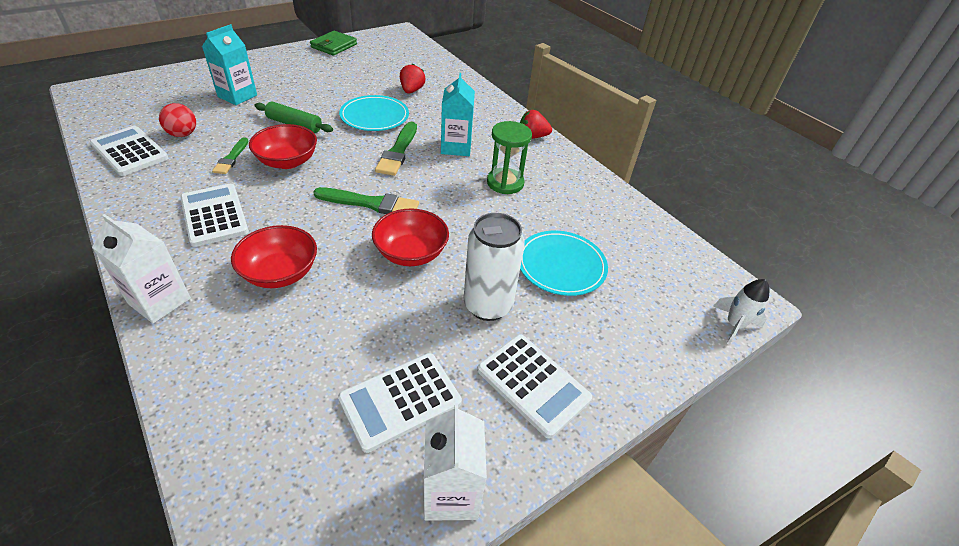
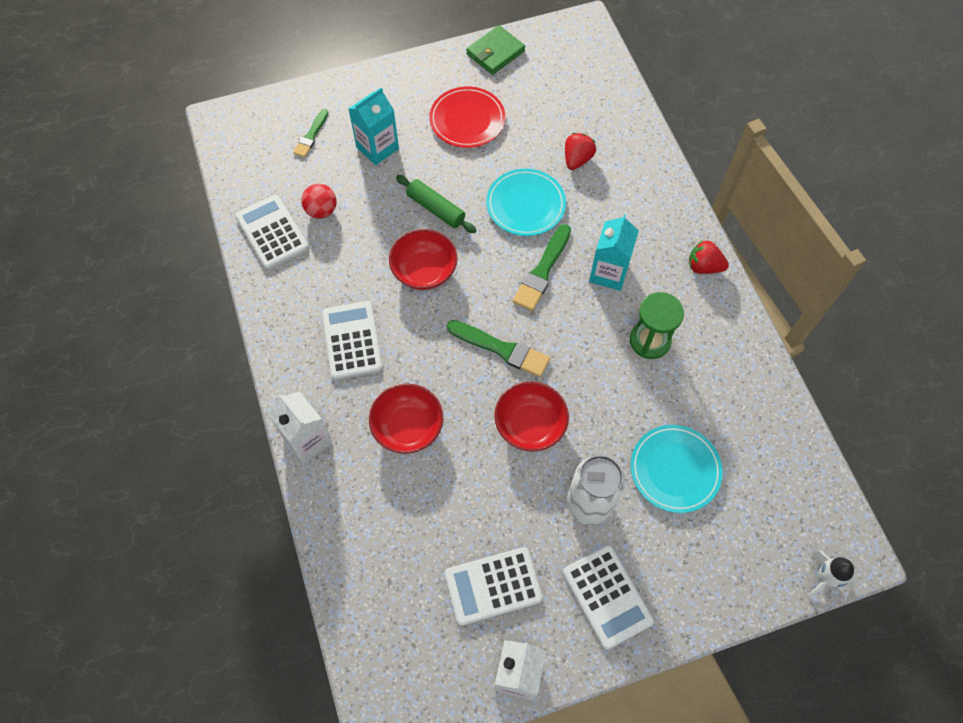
camera: 20 degrees right, 20 degrees up
(231, 158) = (369, 257): green brush -> green brush (311, 135)
(316, 77) = (467, 120): none -> red plate

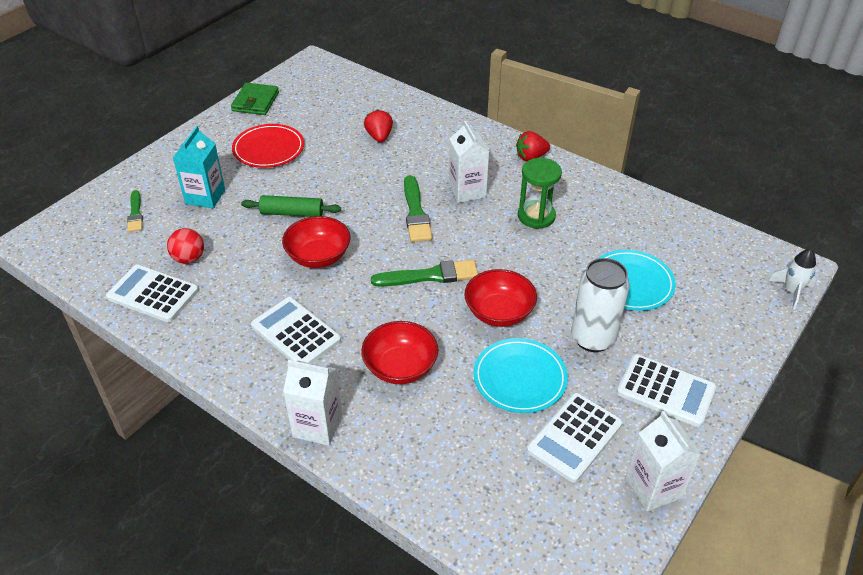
camera: 35 degrees left, 20 degrees down
(525, 204) = (364, 179): turquoise plate -> turquoise plate (520, 378)
(608, 273) = (467, 191): turquoise carton -> white carton

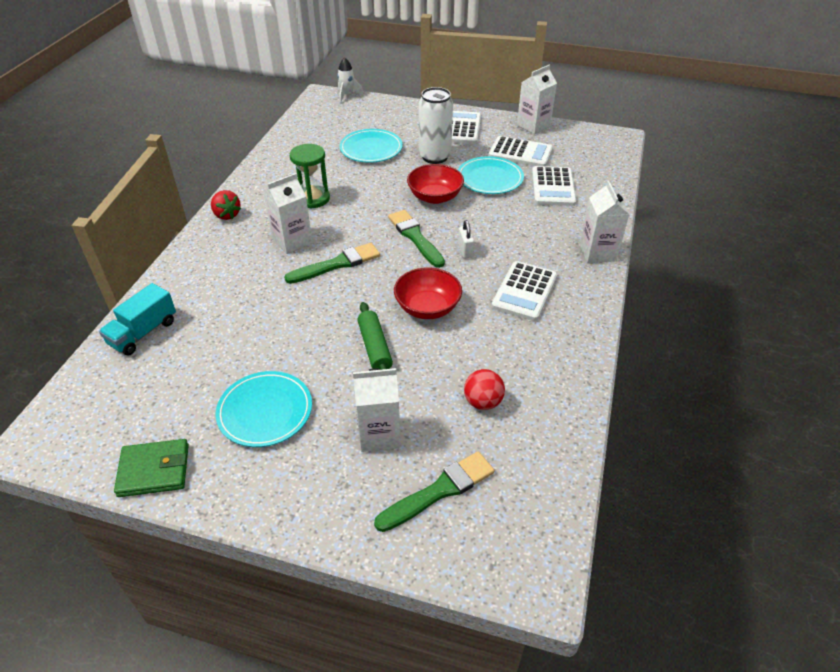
camera: 110 degrees left, 0 degrees up
(135, 213) = (439, 491): green brush -> green brush, size x1.60
(153, 294) = (546, 408): white calculator -> white calculator (553, 187)
(205, 196) = (379, 434): turquoise carton -> white carton
(268, 149) = (265, 411): red plate -> turquoise plate
(379, 137) = (215, 322): red strawberry -> none
(386, 308) = (465, 250): none -> white padlock
(389, 104) = (143, 332): none -> turquoise truck
(400, 367) = (518, 229): red bowl -> none

